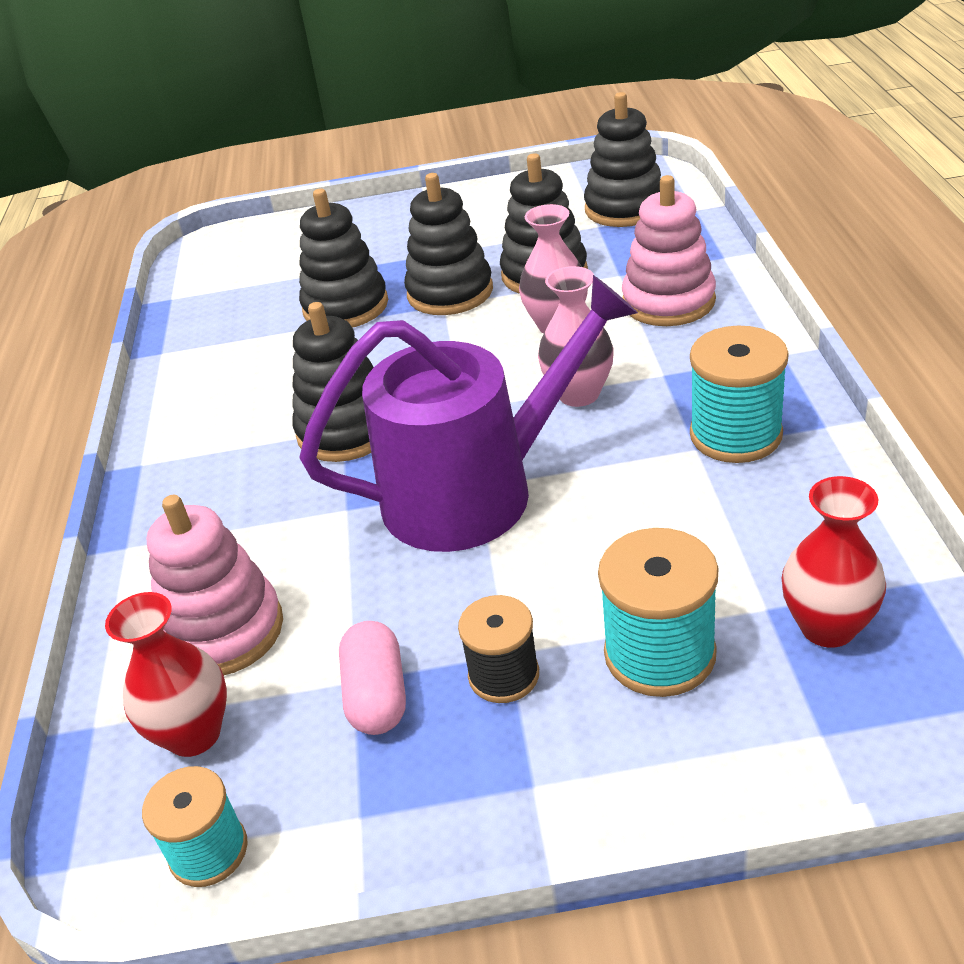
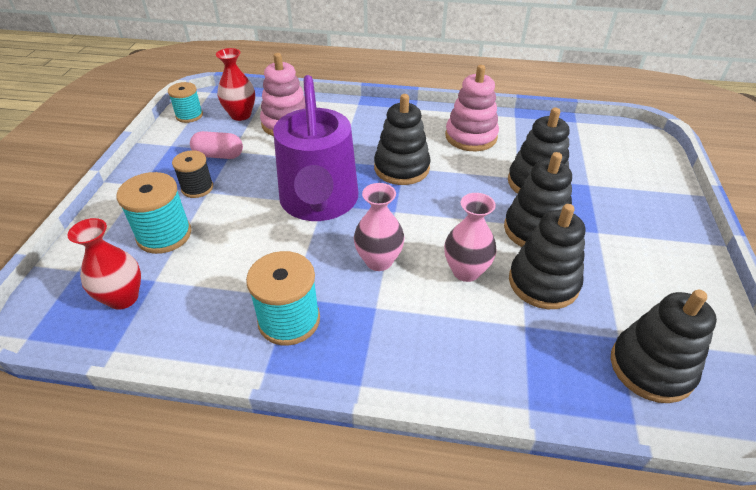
camera: 100 degrees right, 5 degrees up
(668, 302) = (468, 342): pink stacking toy -> pink stacking toy (471, 137)

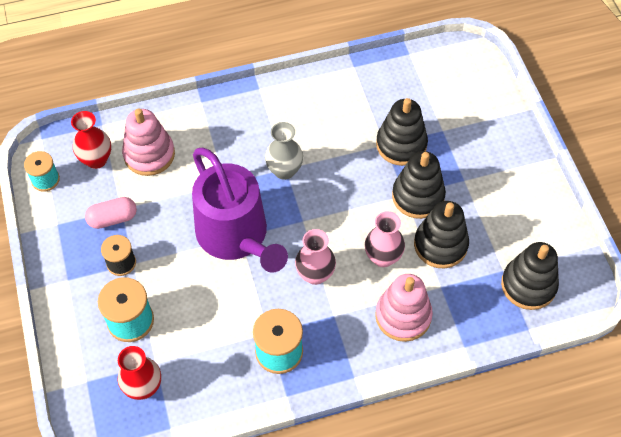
camera: 25 degrees left, 15 degrees up
(401, 168) = (284, 170): black stacking toy -> grey vase
(471, 137) = (326, 108): pink stacking toy -> pink stacking toy (403, 316)

